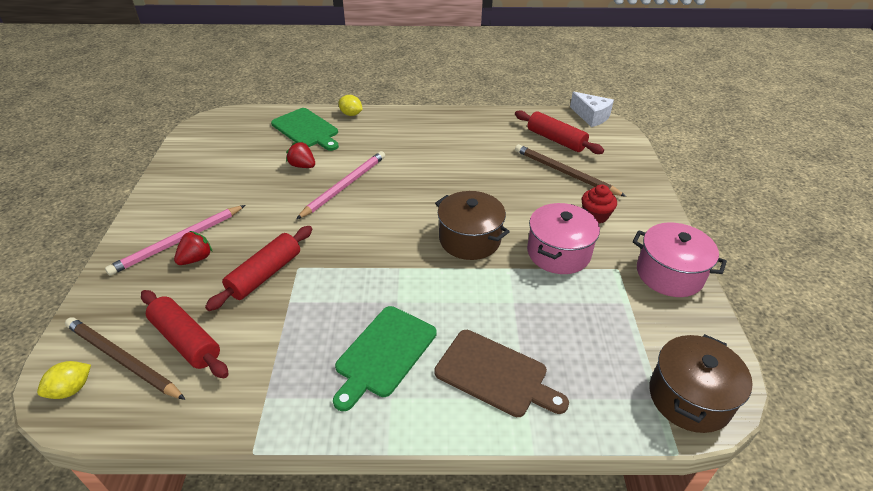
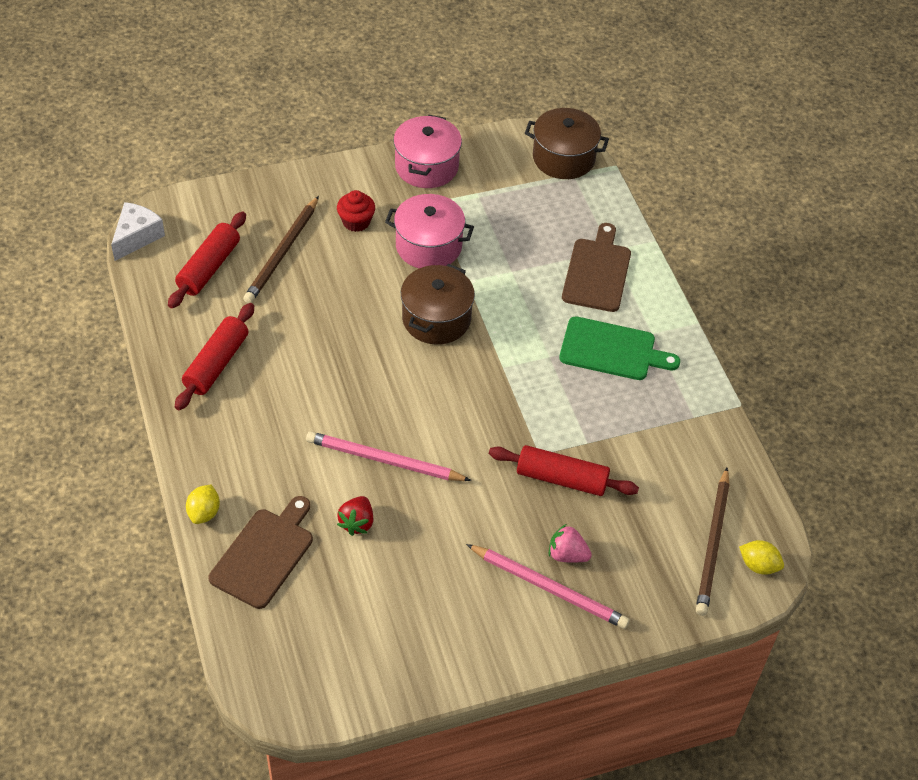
camera: 110 degrees left, 10 degrees up
(186, 340) = (669, 505): red rolling pin -> red rolling pin (216, 364)
(196, 259) = (567, 555): red strawberry -> pink strawberry
(306, 129) = (264, 554): green cutting board -> brown cutting board

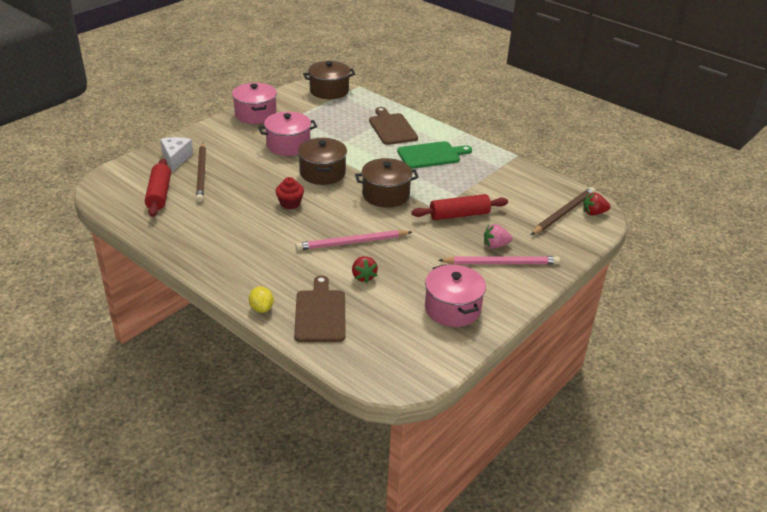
camera: 30 degrees left, 15 degrees down
(136, 237) = (96, 195): white cheese -> white cheese (176, 158)
(216, 364) = (204, 235): red rolling pin -> none
(356, 222) = (235, 148): red cupcake -> red cupcake (290, 203)
(426, 629) = (452, 308): none -> pink pot
(490, 397) = (386, 195): none -> brown pot
(713, 544) = (563, 213): brown pencil -> brown pencil turned 120 degrees counterclockwise
(758, 565) = (594, 213): yellow lemon -> red strawberry

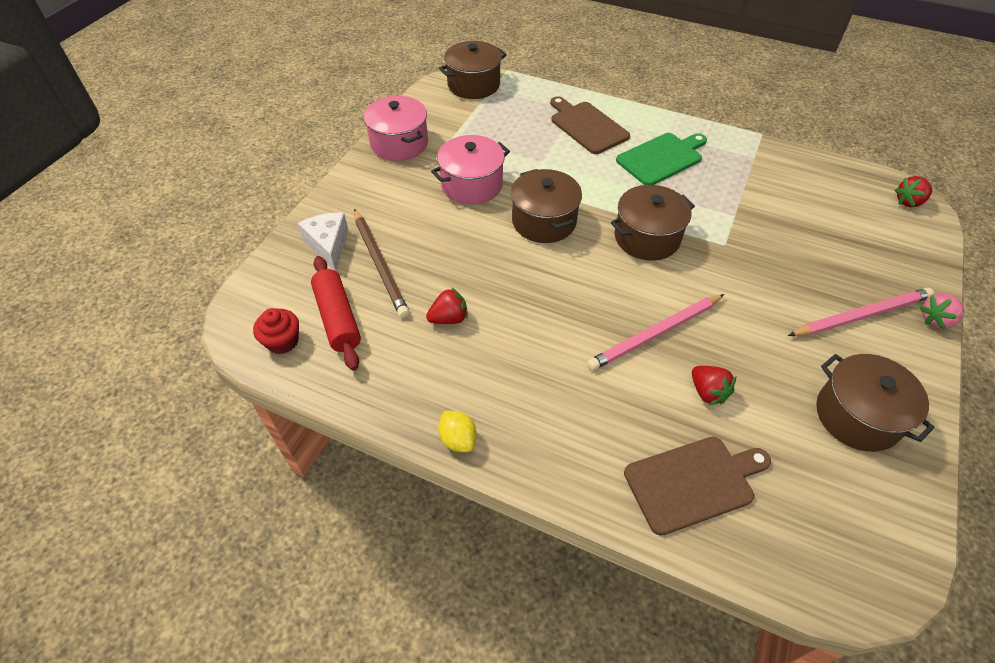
camera: 15 degrees left, 15 degrees up
(226, 208) = (449, 318): none -> red strawberry
(261, 308) = (606, 500): yellow lemon -> yellow lemon (458, 439)
(290, 203) = (532, 286): red cupcake -> red cupcake (282, 341)
(320, 313) = (693, 483): brown cutting board -> brown cutting board turned 90 degrees clockwise
(452, 308) = (857, 416): pink pot -> brown pot
(459, 215) = (758, 247): red rolling pin -> none
(495, 245) = (834, 286): pink strawberry -> pink strawberry (936, 320)
(563, 213) = (875, 211): brown pencil -> none

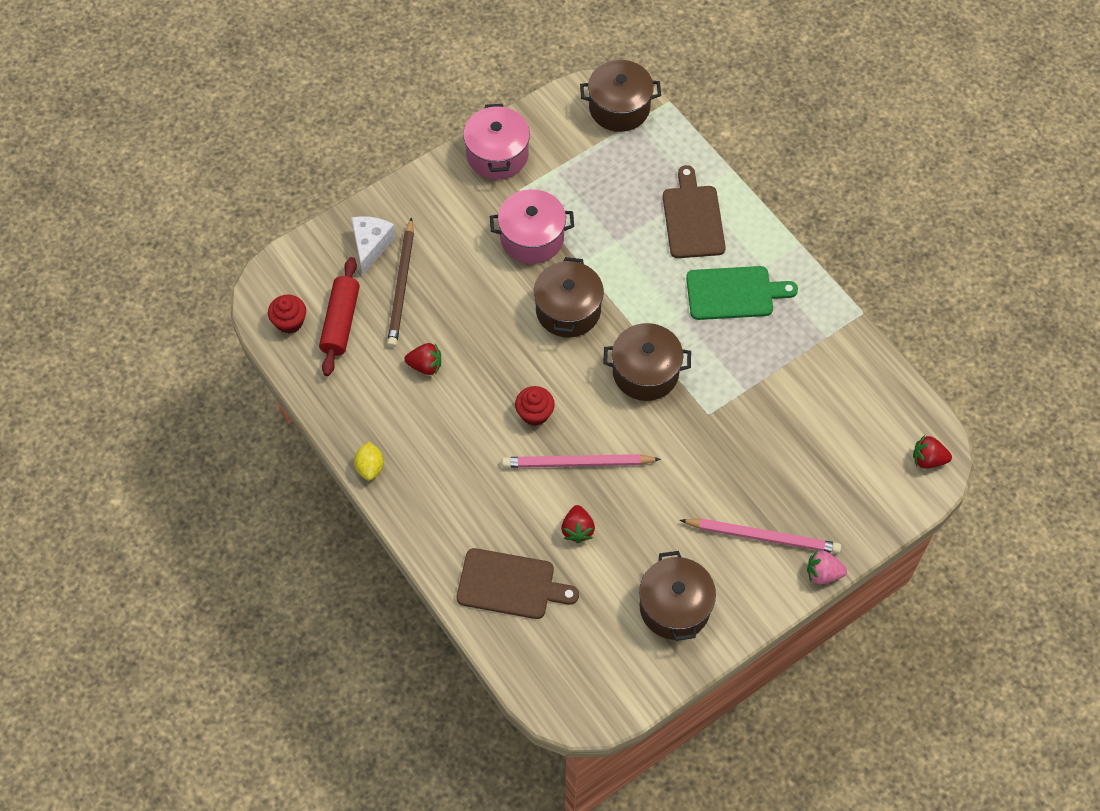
camera: 30 degrees right, 10 degrees up
(582, 311) = (534, 413): none -> red cupcake

